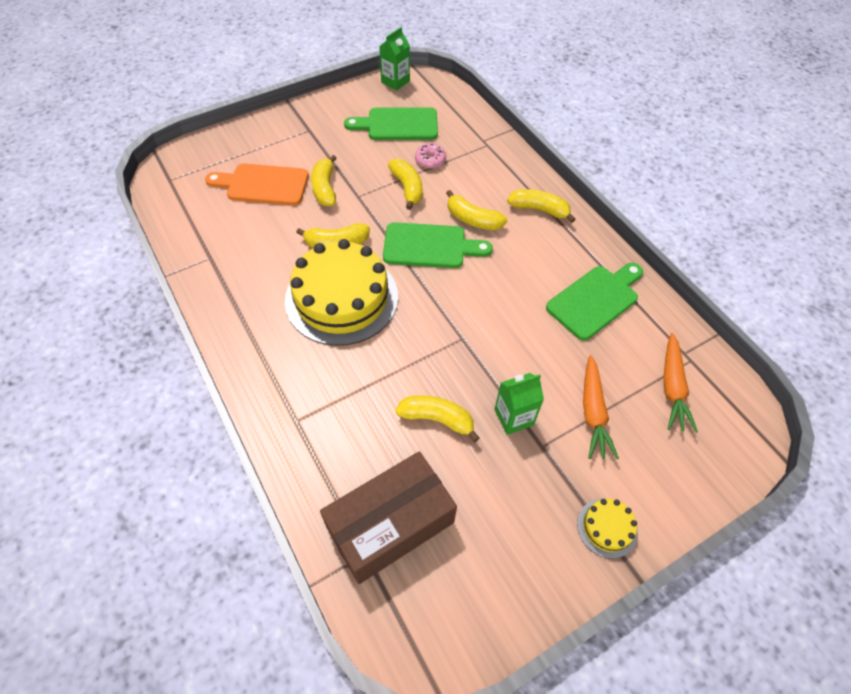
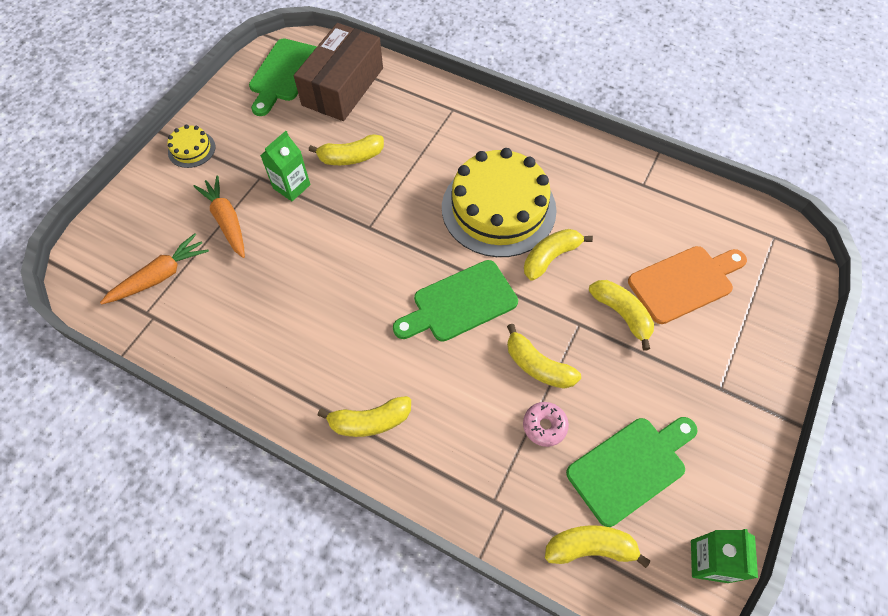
camera: 150 degrees right, 5 degrees up
(473, 219) = (437, 362): yellow banana -> yellow banana (590, 547)
(595, 300) = (260, 331): green cutting board -> green cutting board (284, 74)
(672, 387) = (160, 276): orange carrot -> orange carrot turned 75 degrees clockwise

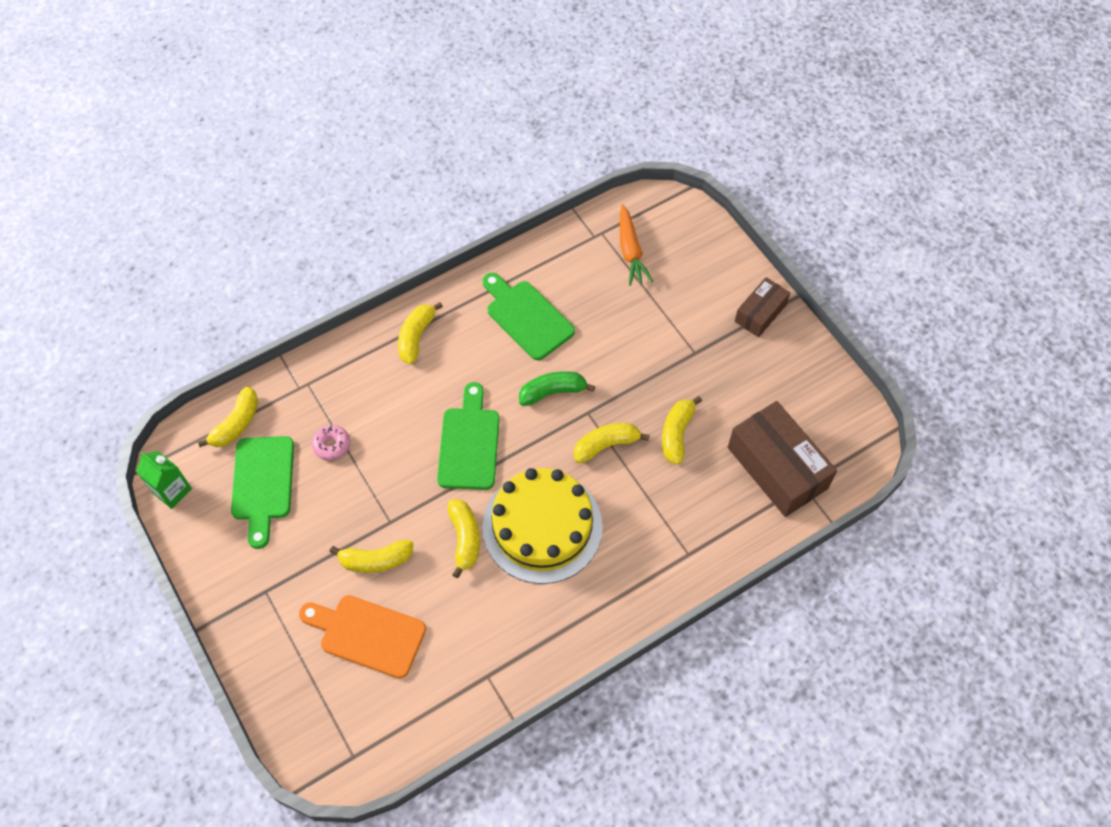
camera: 120 degrees right, 0 degrees up
(191, 149) = (760, 313): yellow cake -> brown box
(227, 221) = (659, 312): orange carrot -> none
(284, 74) = (824, 423): green cutting board -> green cutting board (526, 317)
(291, 186) = (669, 373): green carton -> none
(363, 263) = (552, 392): none -> green banana
(537, 365) = (379, 468): yellow banana -> yellow banana (606, 445)
(684, 282) = (367, 634): orange cutting board -> orange cutting board turned 105 degrees clockwise

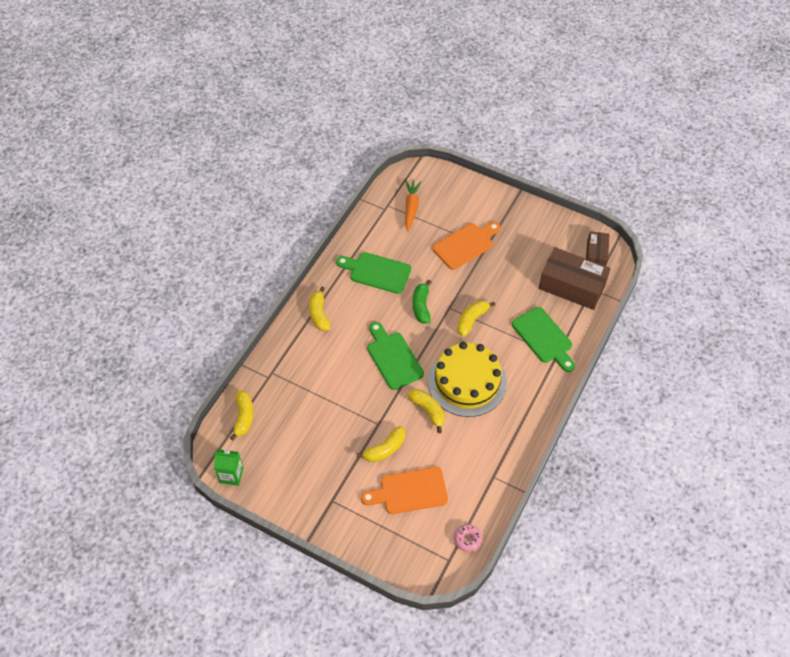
camera: 30 degrees left, 5 degrees down
(263, 484) = (285, 442): green cutting board -> green cutting board (544, 338)
(332, 445) = (312, 399): pink donut -> pink donut (467, 539)
(552, 392) = (421, 306): green banana -> green banana turned 45 degrees counterclockwise
(630, 251) = (411, 208): orange carrot -> orange carrot turned 135 degrees counterclockwise
(669, 336) = (465, 245): none -> orange cutting board
(676, 433) = (506, 295): yellow banana -> none
(760, 313) = (507, 208): brown box -> brown box (596, 254)

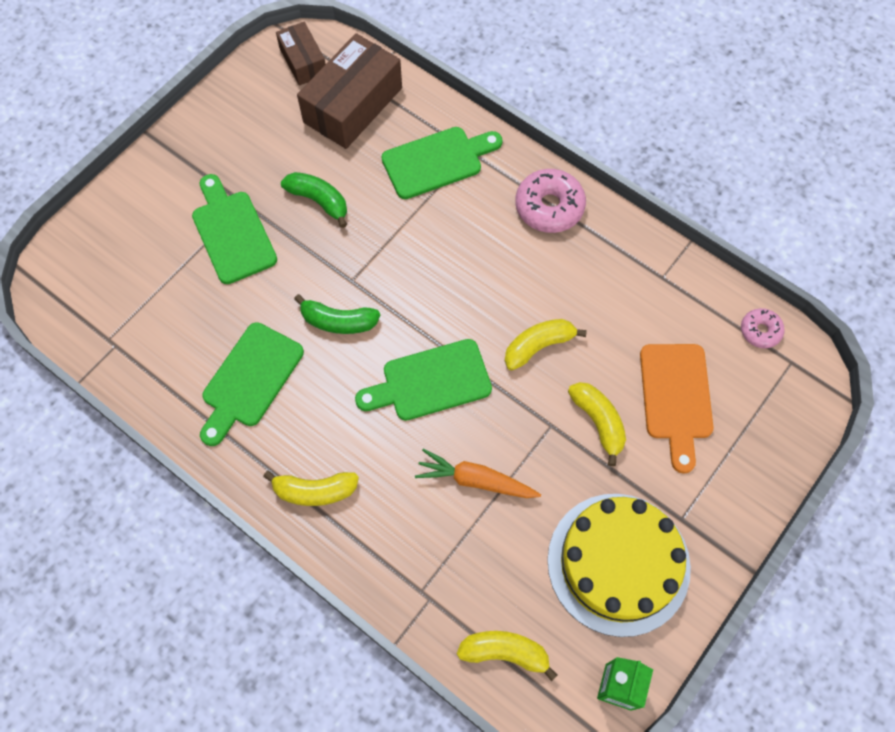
camera: 80 degrees left, 10 degrees up
(411, 208) = (127, 301): orange carrot -> orange carrot (476, 480)
(465, 245) = (232, 233): orange cutting board -> green cutting board
(467, 381) = (495, 280): yellow cake -> yellow cake (618, 563)
(471, 320) = (383, 252): yellow banana -> none
(498, 282) = (319, 201): none -> green banana
(528, 405) = (549, 207): none -> pink donut
(596, 254) = (303, 61): brown box -> brown box turned 45 degrees clockwise

